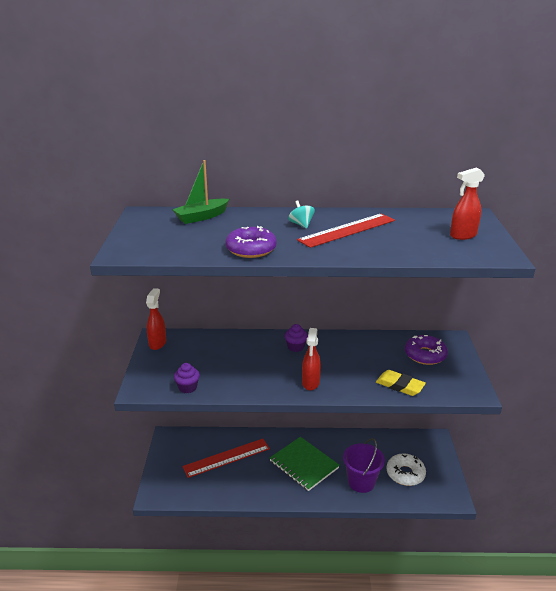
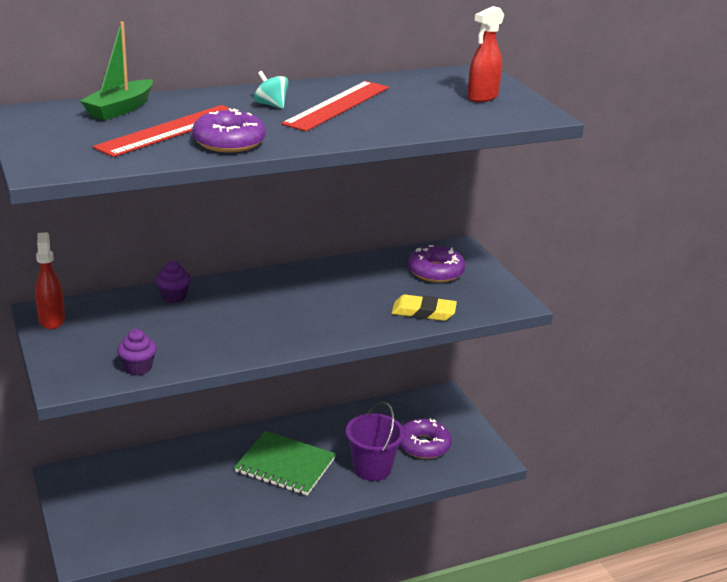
camera: 25 degrees left, 0 degrees up
(226, 458) = (169, 482): red ruler -> red ruler (170, 130)
(295, 347) = (262, 291): purple cupcake -> purple cupcake (174, 296)
(310, 383) = (308, 330): red spray bottle -> none
(405, 474) = (423, 445): white donut -> purple donut

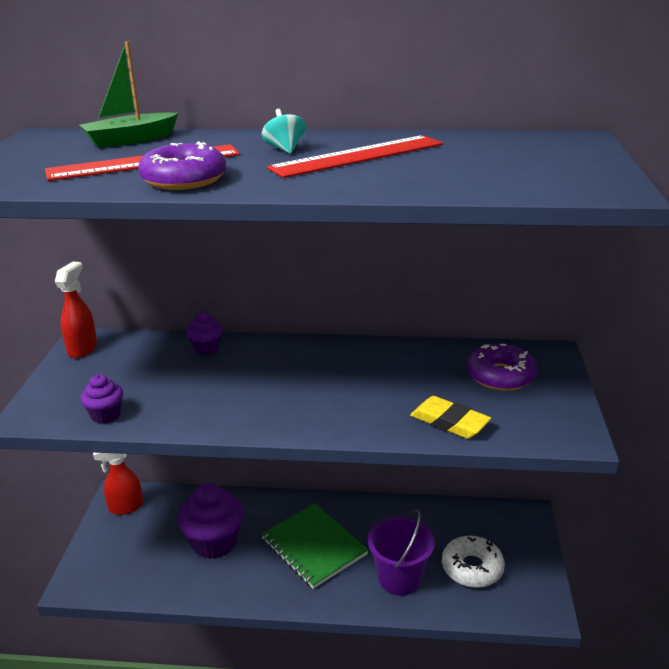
camera: 30 degrees right, 0 degrees up
(192, 487) = (214, 542): none -> purple cupcake
(423, 445) = (472, 568): purple donut -> white donut
(482, 97) = (553, 163): red spray bottle -> red spray bottle (125, 507)

